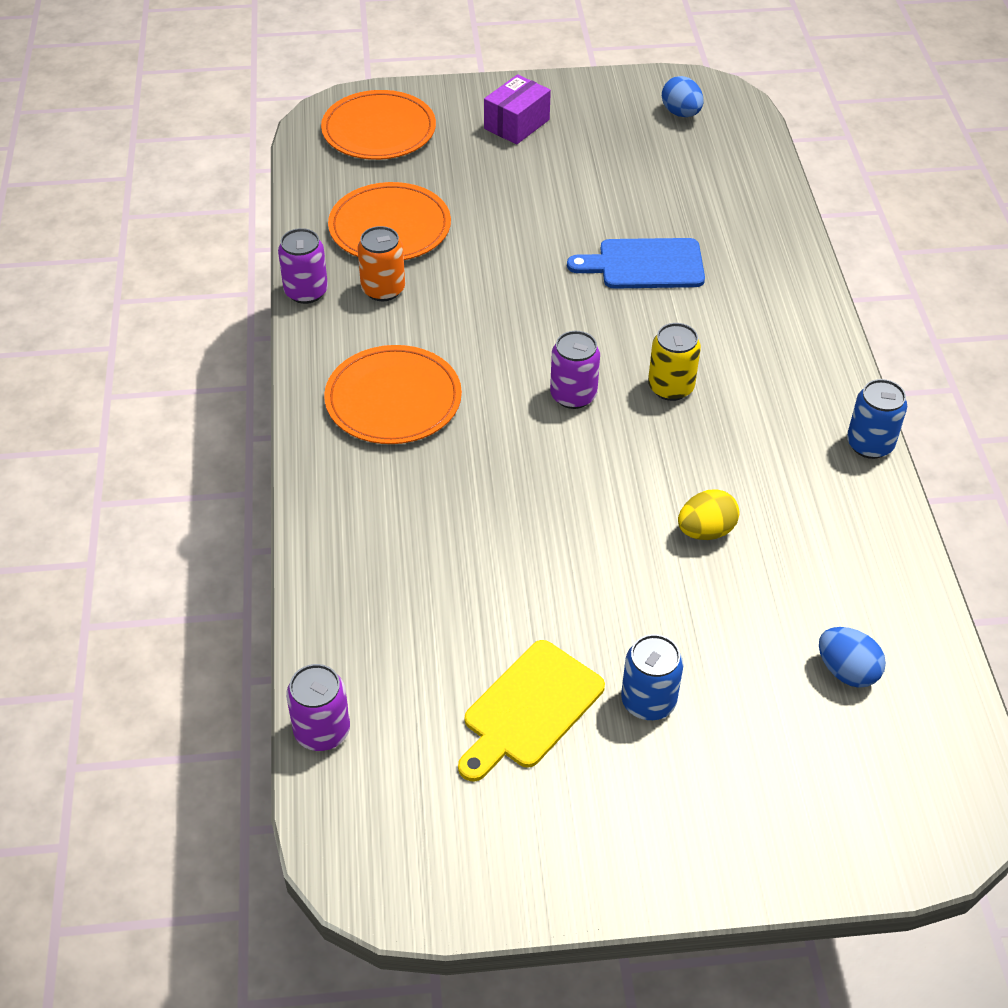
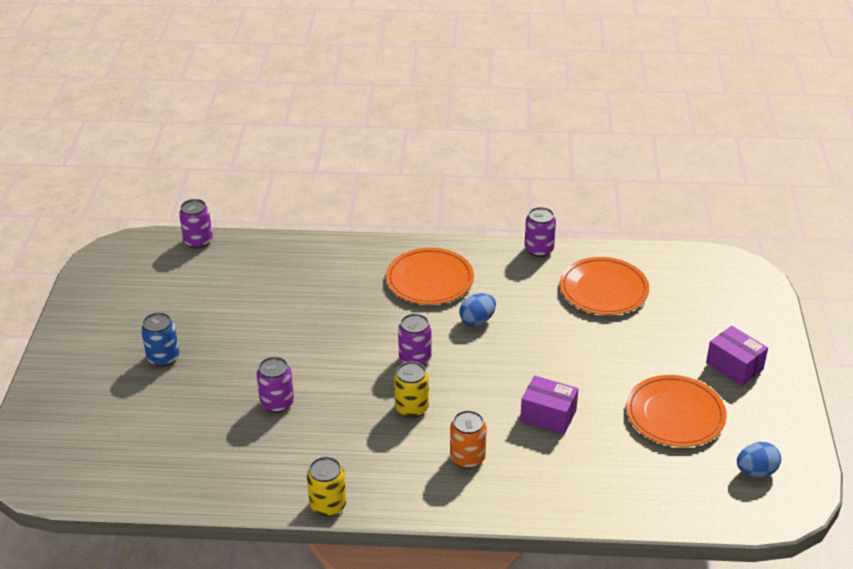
camera: 100 degrees right, 10 degrees down
(379, 130) = (723, 292): orange plate -> orange plate (675, 414)
(383, 289) = (536, 282): orange can -> orange can (467, 458)
(529, 709) = (179, 312): yellow cutting board -> none
(645, 264) = (548, 415): blue cutting board -> purple box
(705, 531) = (277, 403): yellow egg -> purple can
(846, 671) = (145, 447): blue egg -> blue egg (477, 320)
(869, 444) = (328, 505): blue can -> yellow can

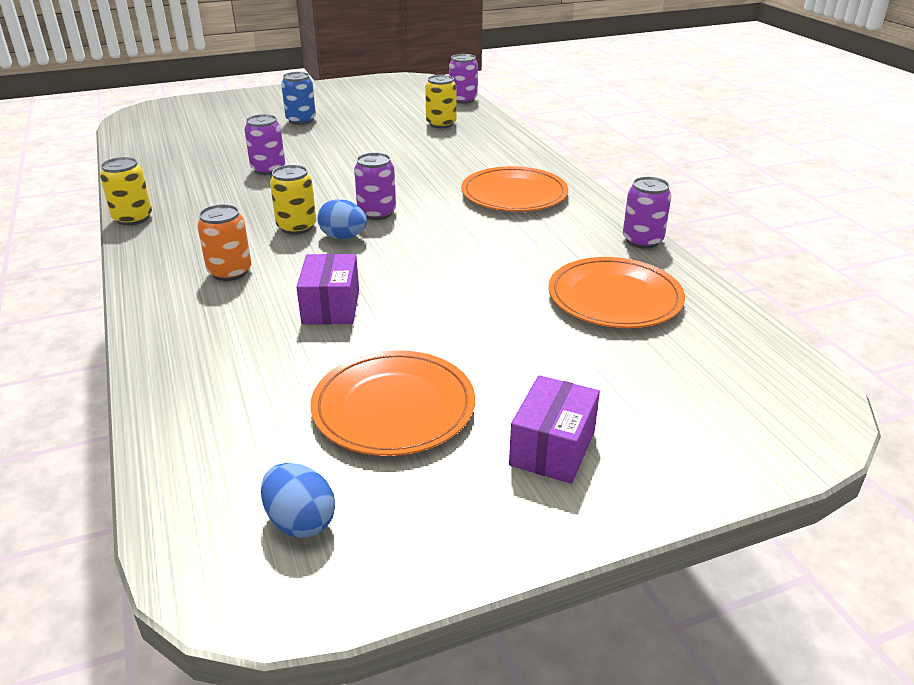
camera: 65 degrees right, 5 degrees down
(250, 272) = (441, 124): none -> yellow can
(477, 320) = (470, 231): blue egg -> blue egg (343, 237)

